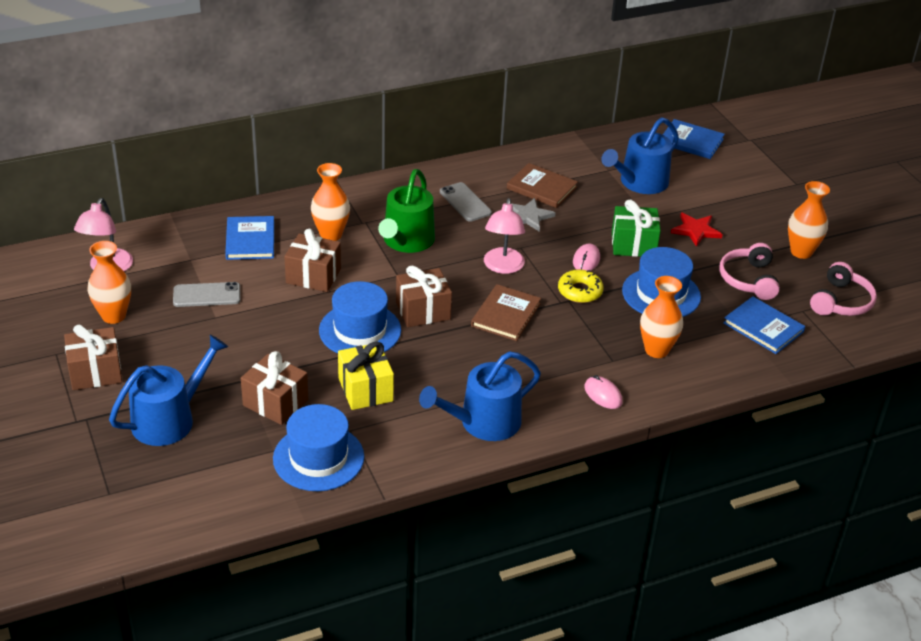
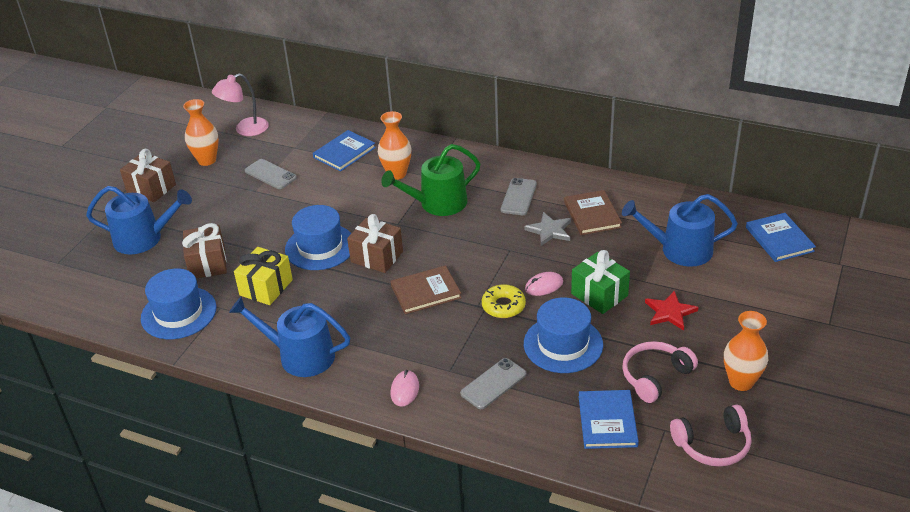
camera: 50 degrees right, 0 degrees up
(313, 276) = (346, 195): brown gift -> none
(503, 267) = (475, 257): pink lamp -> none
(656, 350) = (493, 384): orange vase -> grey phone

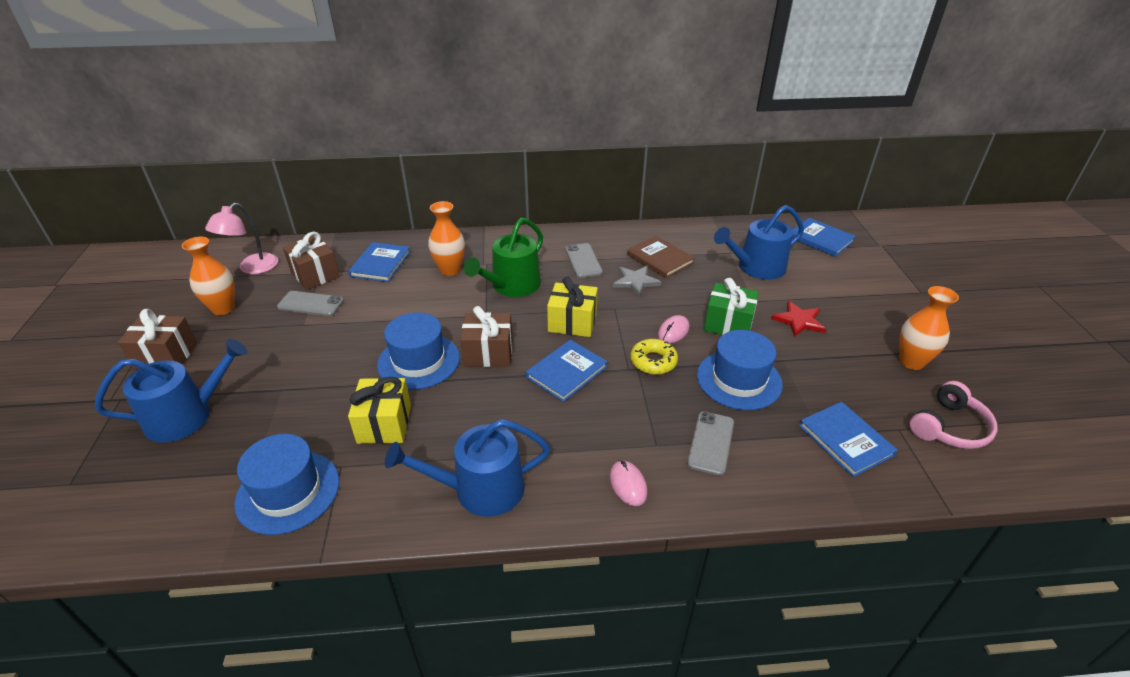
camera: 30 degrees left, 0 degrees up
(207, 263) = (292, 419): brown gift -> brown gift (315, 275)
(425, 292) = (566, 372): brown book -> blue book
(463, 252) = (572, 322): none -> yellow gift
(655, 376) = (842, 381): pink headphones -> none

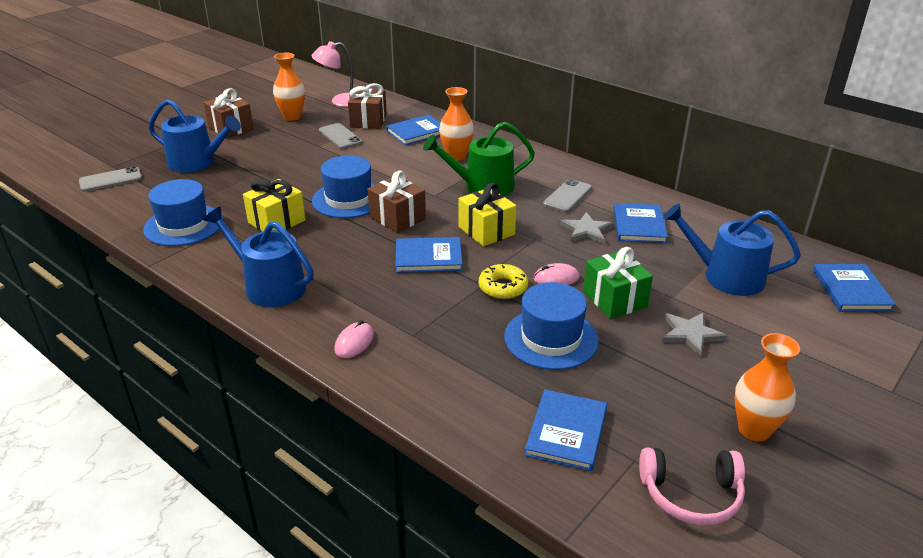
camera: 45 degrees right, 5 degrees down
(660, 259) = (639, 225): brown book -> blue book
(710, 443) = (453, 359): grey phone -> grey phone (111, 180)
(799, 321) = (690, 334): red star -> grey star

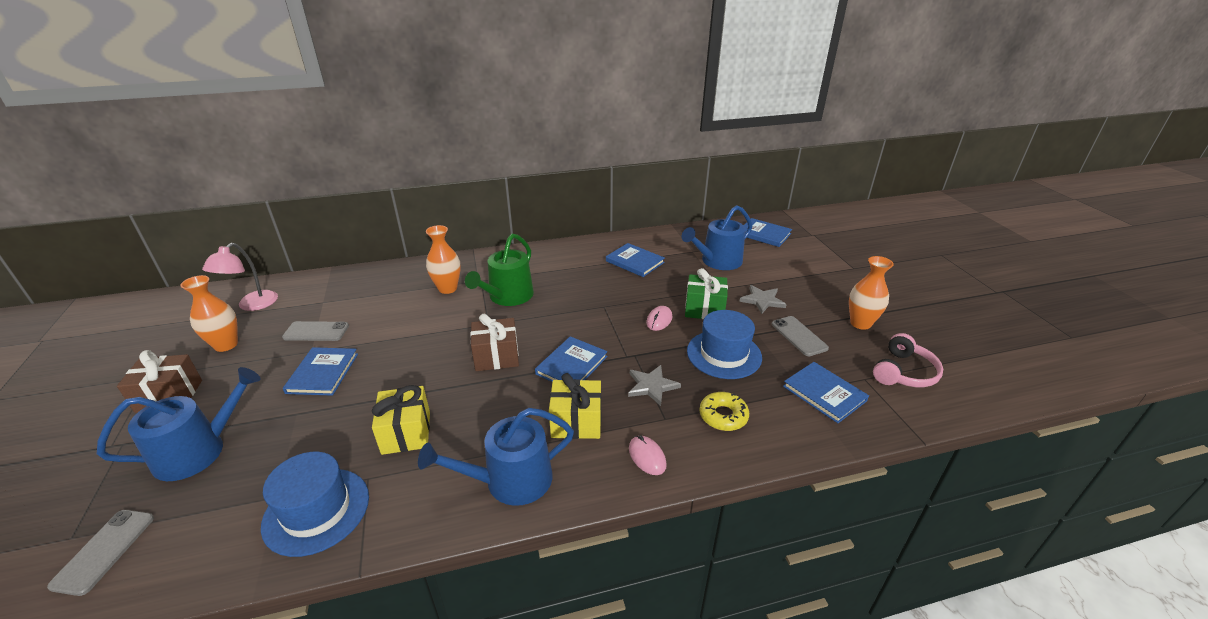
camera: 55 degrees left, 0 degrees up
(348, 199) = (431, 371): blue hat -> none
(368, 121) = (317, 305): brown gift -> none
(417, 132) = (380, 289): blue book -> blue book (322, 373)
(486, 231) = (568, 322): yellow gift -> yellow gift (576, 422)
(503, 287) = (647, 347): yellow donut -> yellow donut (723, 416)
(567, 196) = (568, 269): grey phone -> grey phone (798, 336)
(586, 230) = (617, 282): grey star -> grey star (652, 386)

